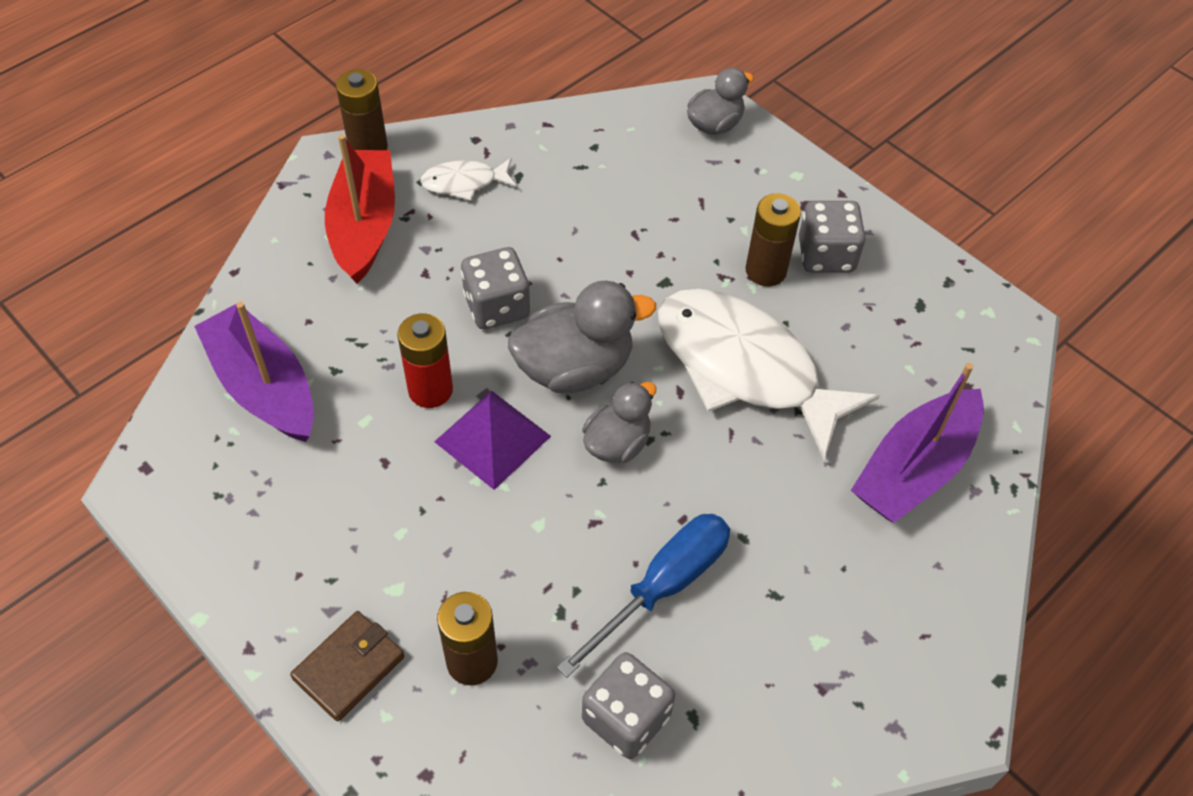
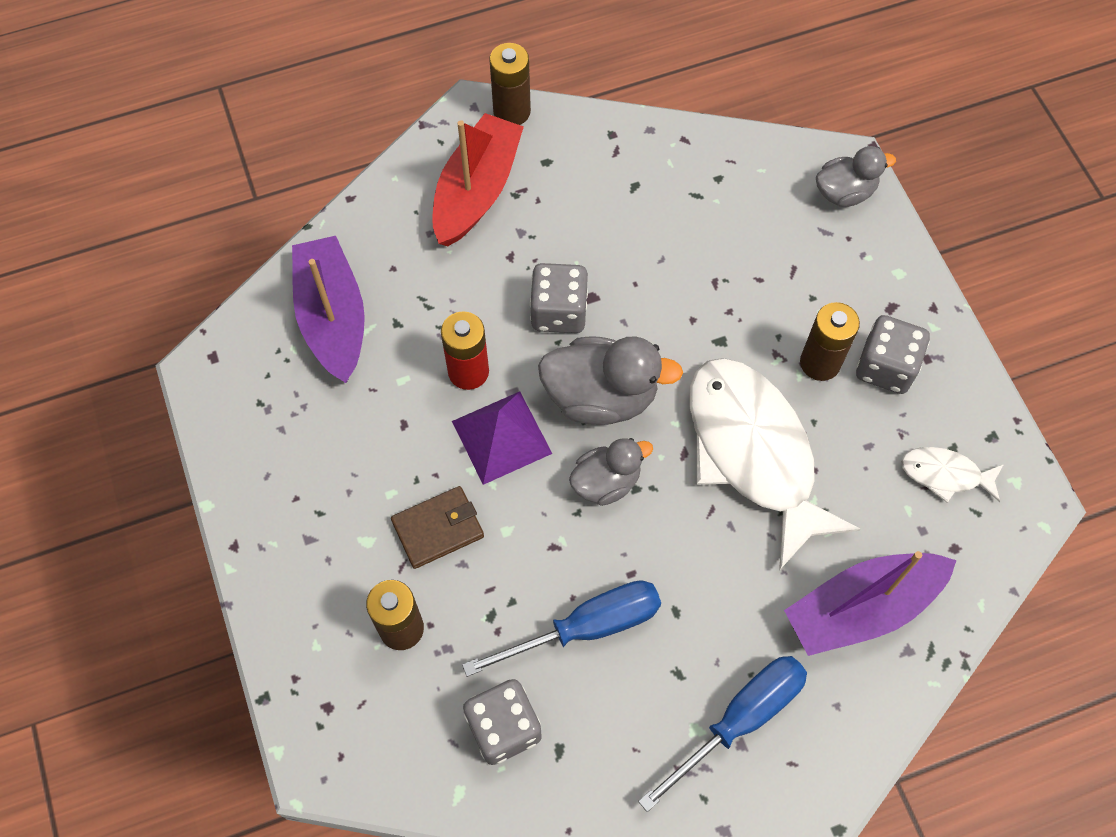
camera: 25 degrees right, 10 degrees up
(349, 667) = (304, 594): brown wallet -> brown wallet (438, 529)
(464, 183) = (582, 176): white fish -> white fish (945, 474)
(855, 615) = (739, 720): none -> blue screwdriver

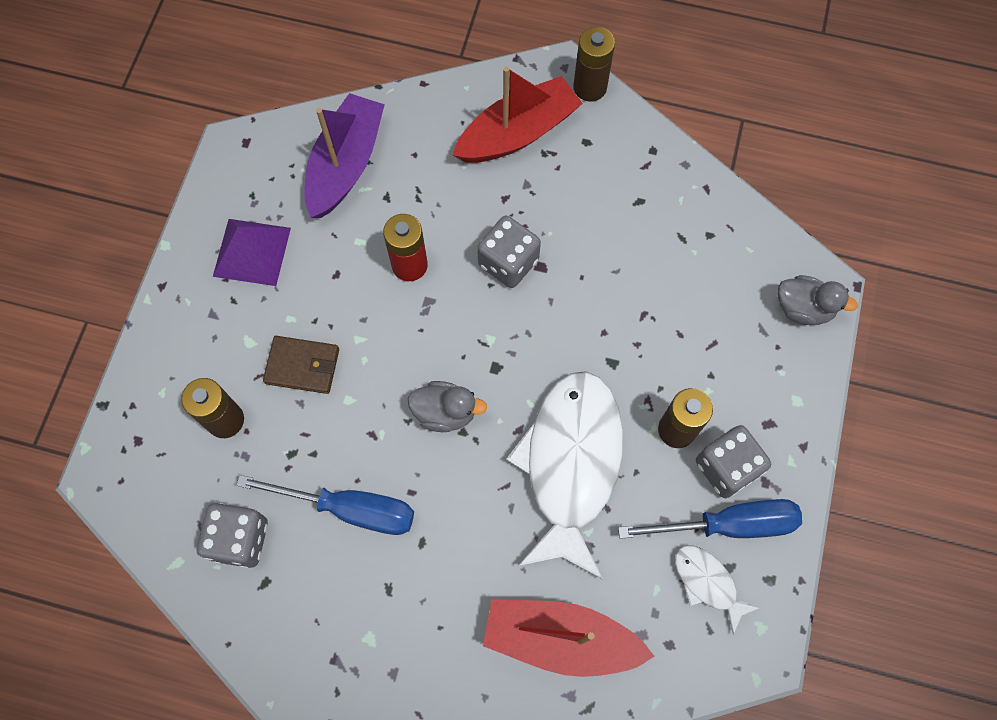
camera: 35 degrees right, 5 degrees up
(501, 437) = (396, 329): purple pyramid -> purple pyramid (252, 252)
(601, 396) = (490, 346): grey duck -> none
(739, 720) = (405, 655): blue screwdriver -> blue screwdriver (728, 524)
(862, 608) = (560, 639): purple boat -> red boat

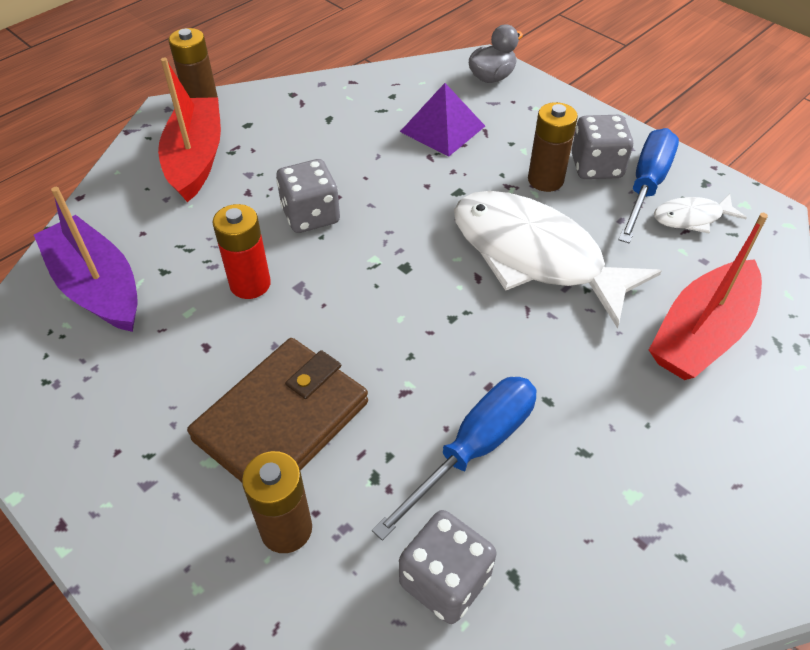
camera: 60 degrees left, 20 degrees down
(252, 252) = (109, 410): purple pyramid -> purple pyramid (442, 129)
(302, 366) = (282, 421): brown wallet -> brown wallet, size x1.74
(445, 412) = (423, 322): grey duck -> none

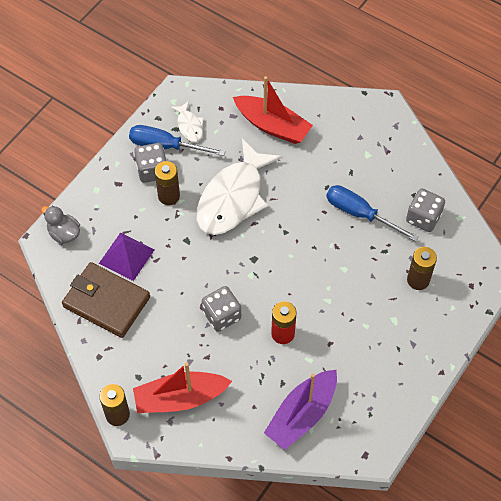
camera: 100 degrees left, 10 degrees up
(282, 421) = (365, 295): brown wallet -> brown wallet (106, 302)

